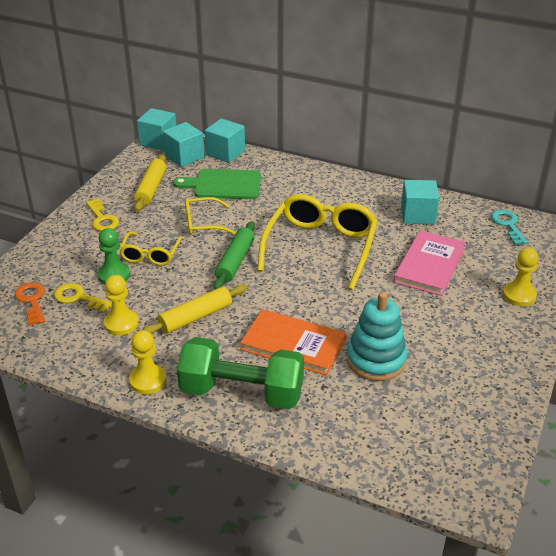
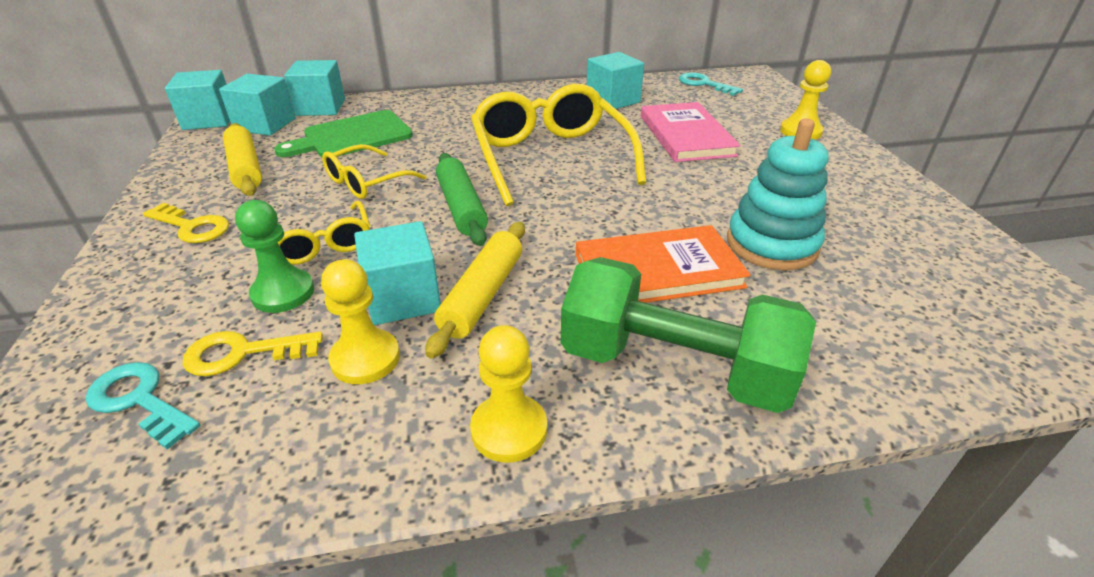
camera: 35 degrees left, 0 degrees up
(32, 301) = (139, 400): orange key -> turquoise key
(160, 302) = (403, 298): none -> turquoise cube
(242, 392) = (674, 367): green dumbbell -> green dumbbell turned 45 degrees clockwise

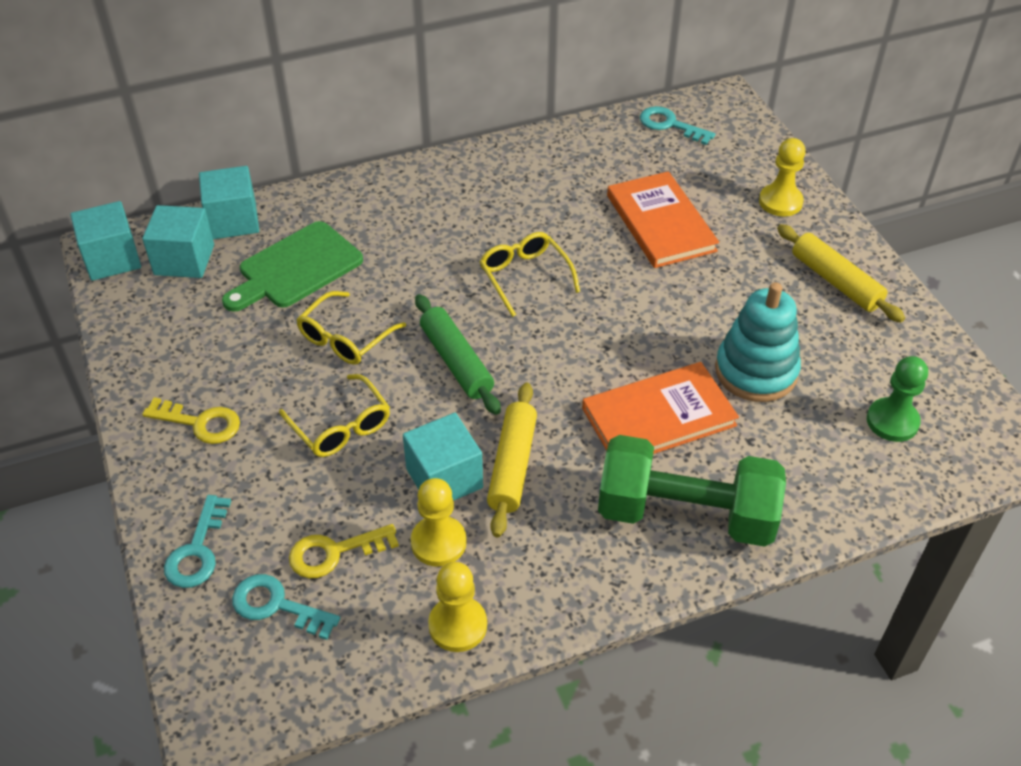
camera: 10 degrees left, 10 degrees up
(100, 332) = (197, 550): none -> turquoise key
(245, 168) = (205, 334): yellow rolling pin -> yellow rolling pin (835, 281)
(283, 293) = (335, 488): green pawn -> green pawn (892, 421)
(509, 430) = (572, 585): yellow pawn -> yellow pawn (457, 625)
(550, 157) = (525, 276): yellow glasses -> yellow glasses, size x0.53
(613, 100) = (570, 168): turquoise cube -> none
(686, 135) = (660, 223): pink book -> orange book

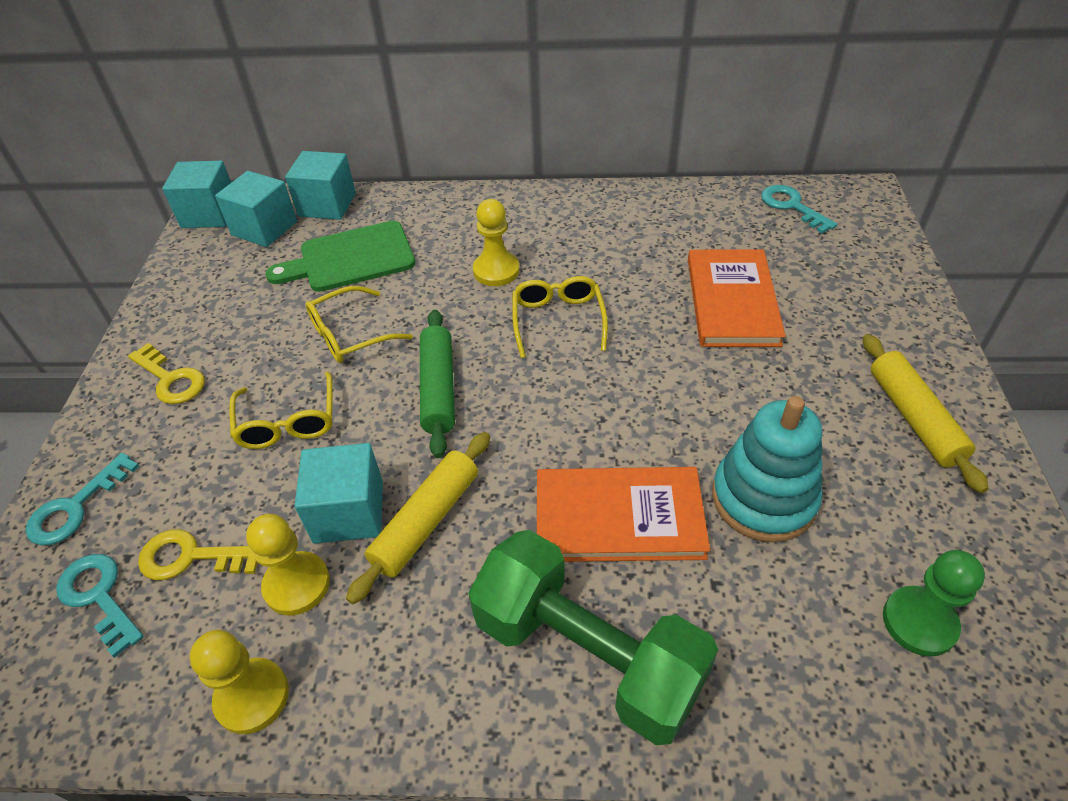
camera: 25 degrees right, 0 degrees up
(780, 202) = (882, 311): yellow pawn -> yellow pawn (496, 271)

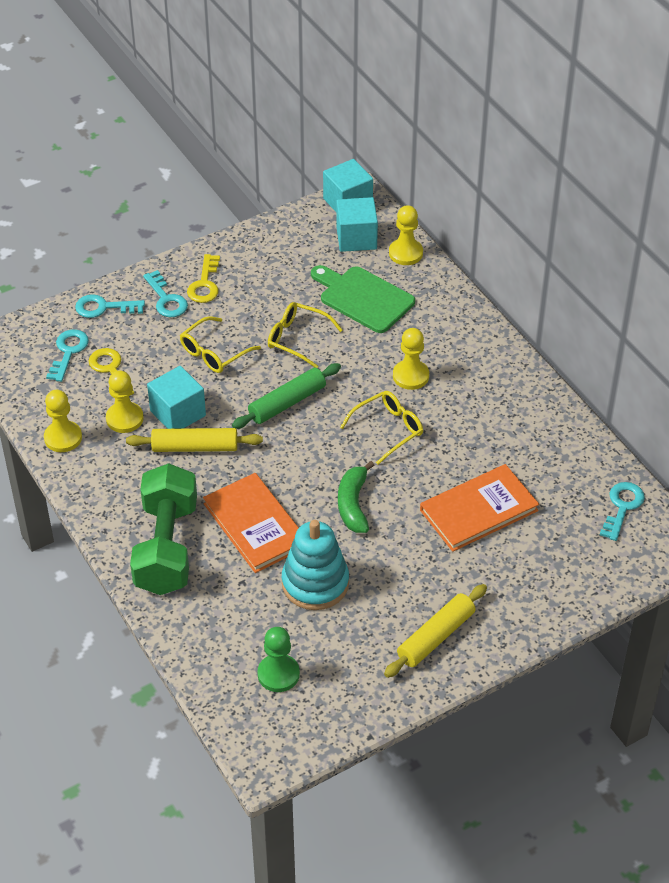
camera: 55 degrees right, 0 degrees up
(147, 429) = (166, 299): none -> turquoise key
(327, 205) = (405, 253): turquoise cube -> yellow pawn
(651, 400) = (353, 504): none -> green banana

